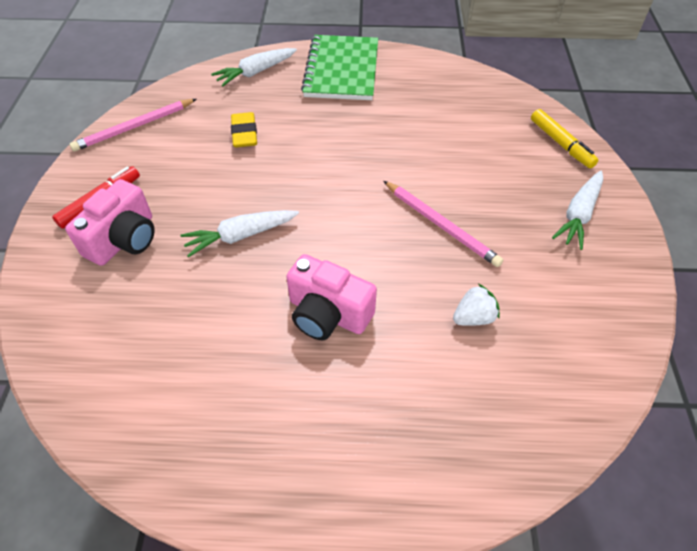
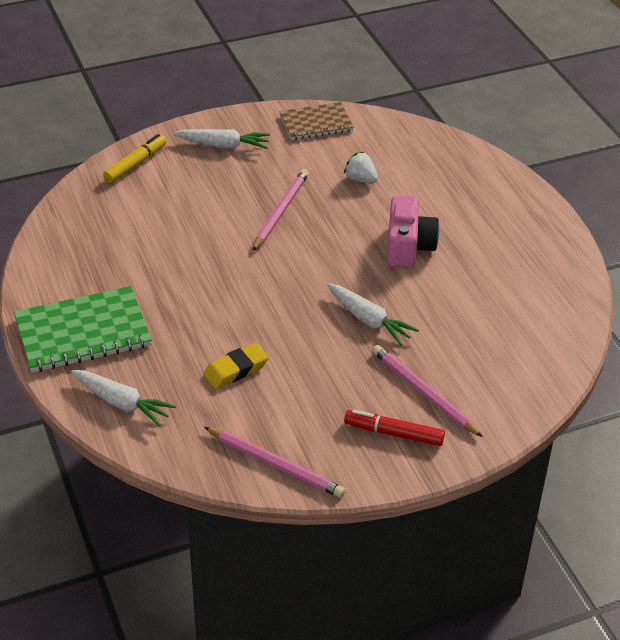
camera: 115 degrees left, 10 degrees down
(124, 239) = (423, 392): pink camera -> pink pencil
(610, 315) = (316, 123): none -> brown notebook

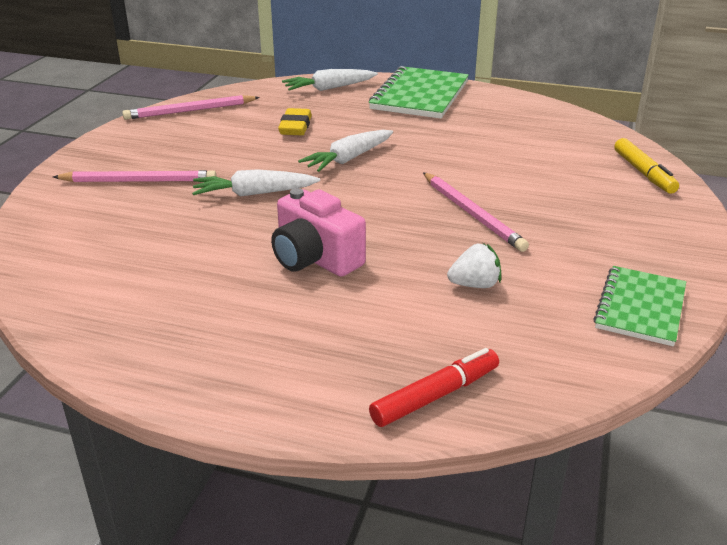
camera: 130 degrees right, 10 degrees down
(223, 145) = (639, 227): white carrot -> white carrot (349, 159)
(316, 123) = (640, 307): brown notebook -> green notebook
(394, 433) = (130, 154): red marker -> red marker (434, 396)

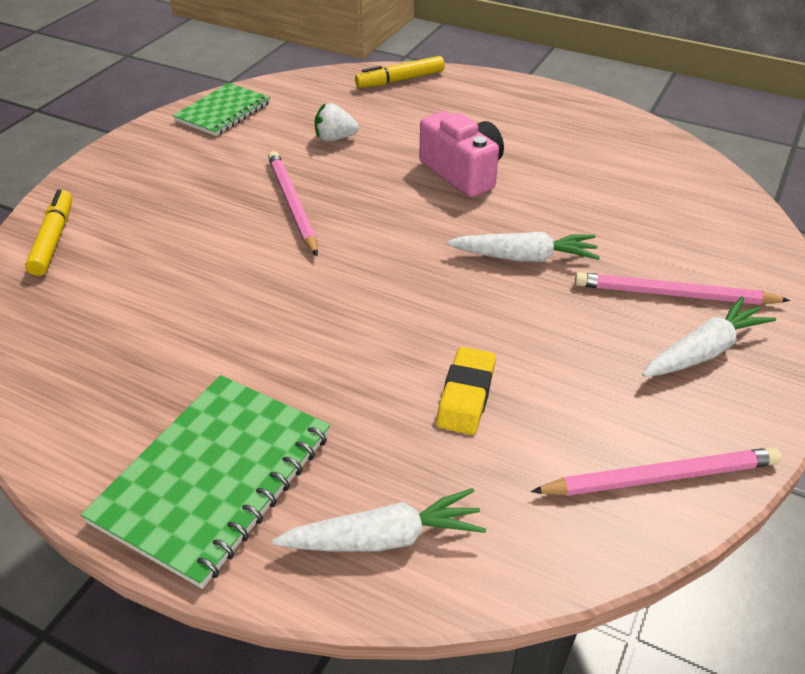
camera: 170 degrees left, 10 degrees up
(349, 159) = (398, 306): white carrot -> white carrot (703, 351)
(434, 396) = (401, 80): red marker -> yellow marker

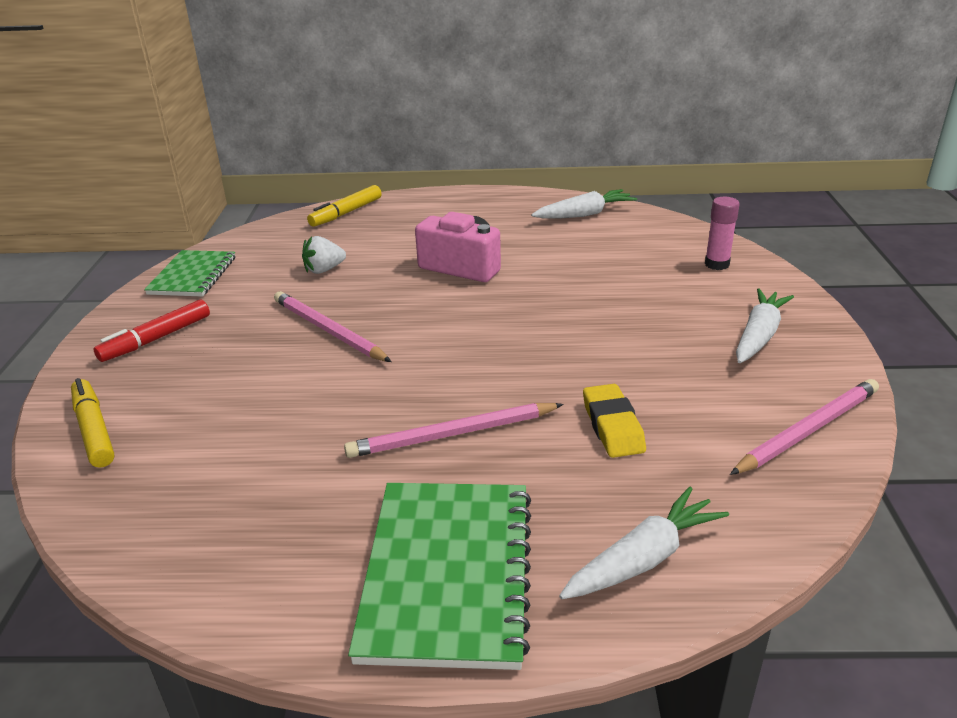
camera: 25 degrees left, 10 degrees down
(154, 167) = (157, 338): none -> red marker
(524, 257) = (568, 313): white carrot -> white carrot (584, 214)
(673, 294) = (703, 305): pink pencil -> pink pencil (452, 434)
(732, 250) = (717, 264): none -> pink glue stick

